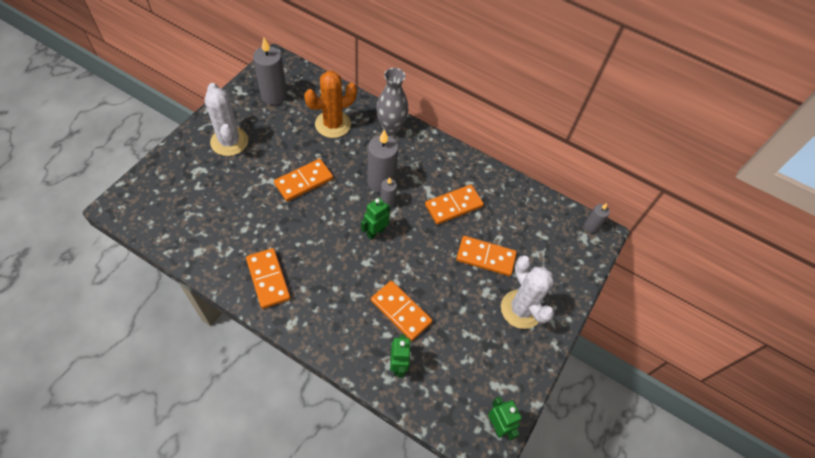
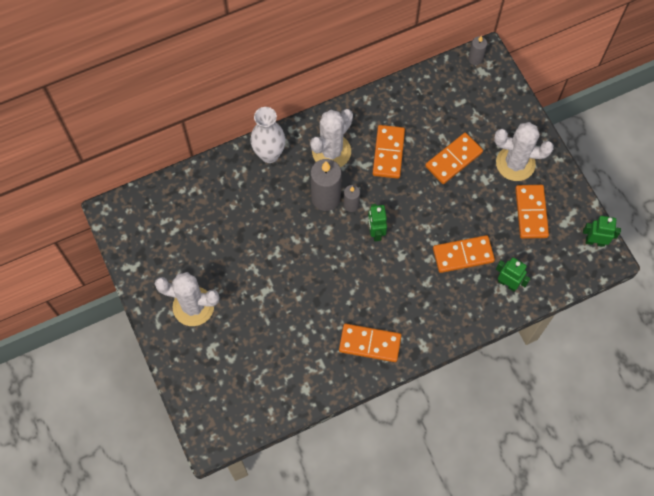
camera: 50 degrees left, 10 degrees up
(274, 96) = (159, 238): grey candle -> none
(304, 181) = (283, 263): orange domino -> orange domino (531, 212)
(333, 124) = (231, 203): orange cactus -> none
(390, 128) = (269, 154): grey vase -> white vase
(424, 166) = (331, 151): none -> white cactus

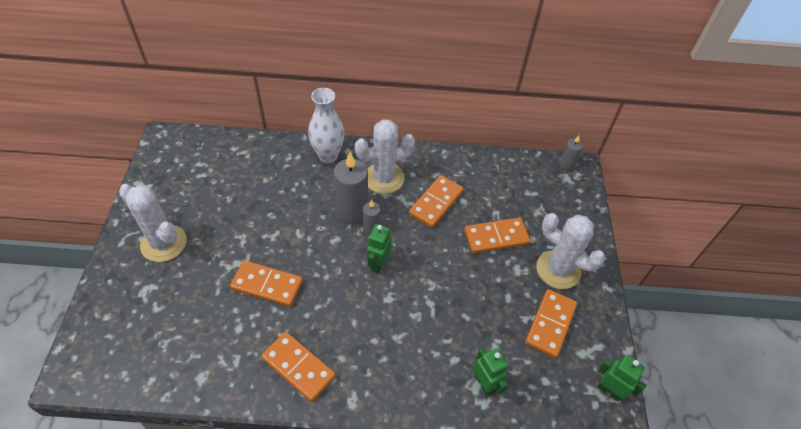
camera: 25 degrees right, 15 degrees down
(463, 255) = (452, 329): orange domino -> orange domino (267, 285)

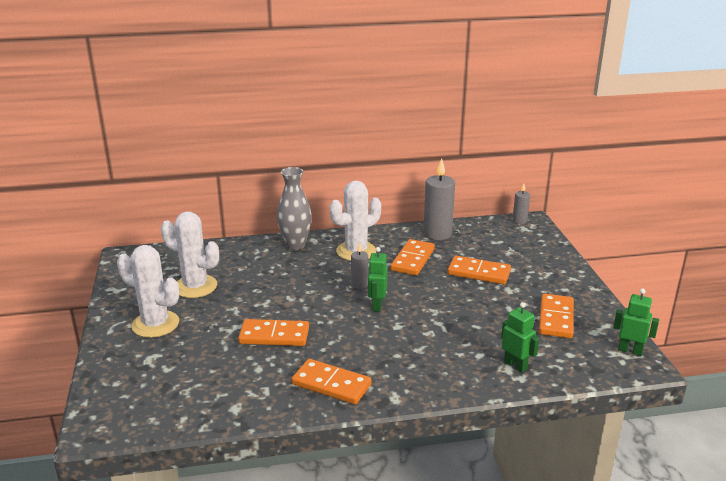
camera: 10 degrees left, 25 degrees down
(328, 156) = (295, 245): white vase -> grey vase
(352, 212) = (336, 277): grey candle -> grey candle (437, 234)
(496, 237) = (479, 272): orange domino -> orange domino turned 45 degrees clockwise
(558, 270) = (545, 284): white cactus -> white cactus (195, 286)

